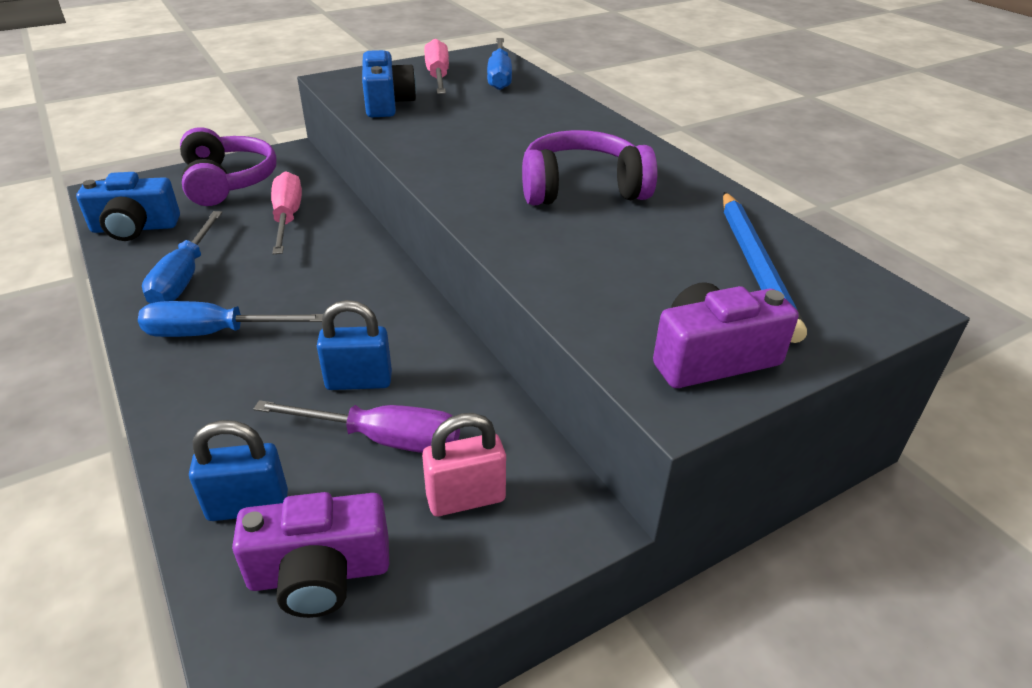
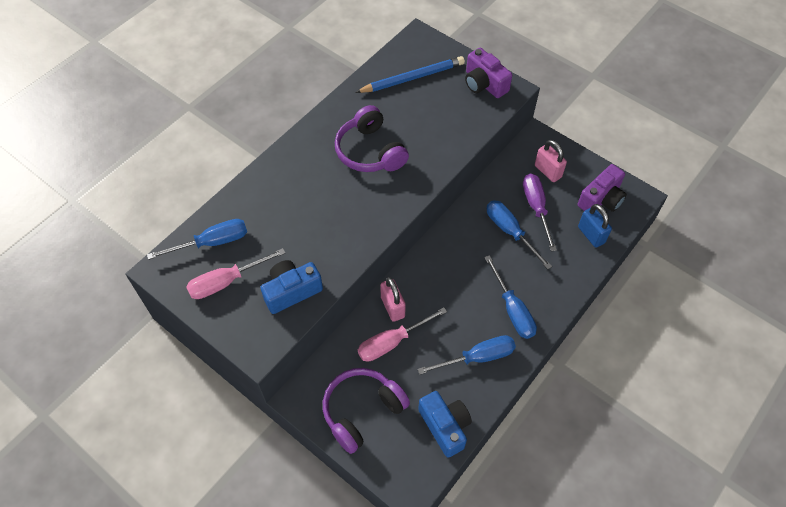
camera: 110 degrees left, 20 degrees up
(320, 574) = (601, 199): purple camera -> purple camera turned 75 degrees clockwise
(336, 229) = (392, 307): none -> pink padlock
(359, 381) = (510, 232): blue padlock -> blue screwdriver

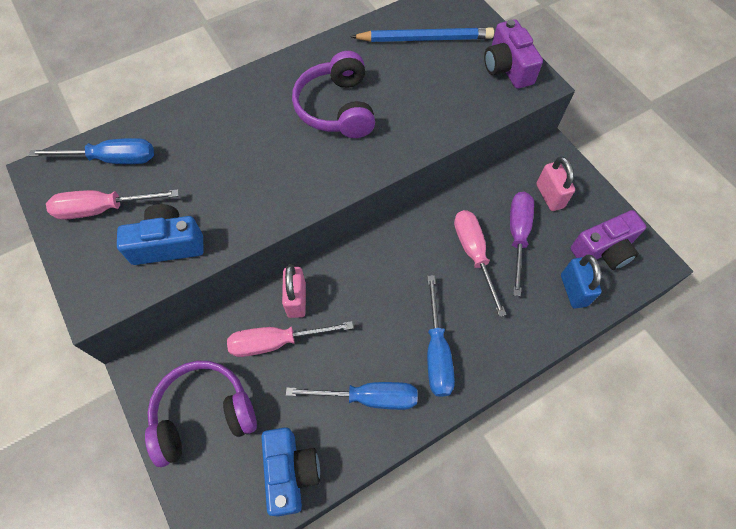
camera: 20 degrees right, 5 degrees up
(510, 232) = (473, 254): blue screwdriver -> pink screwdriver

